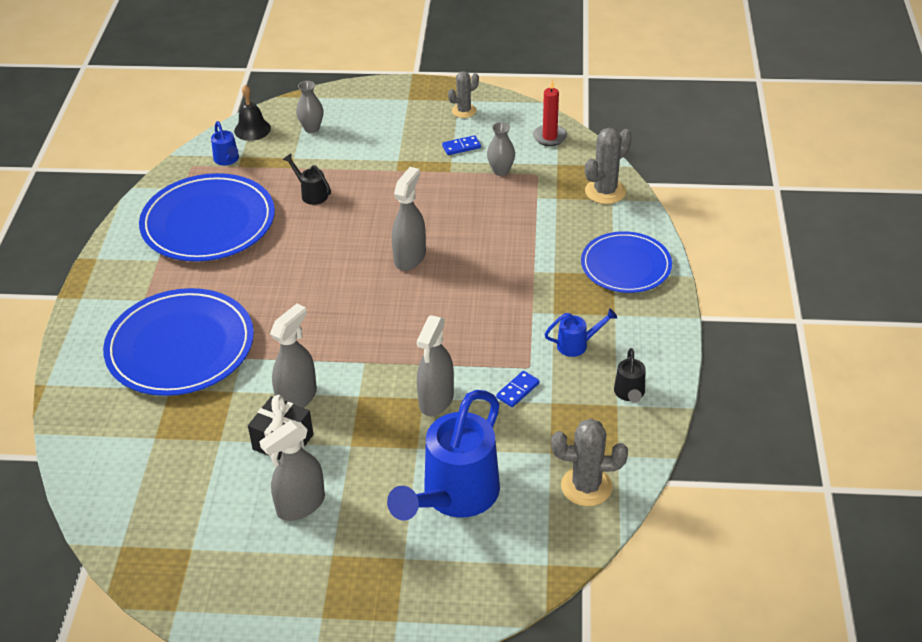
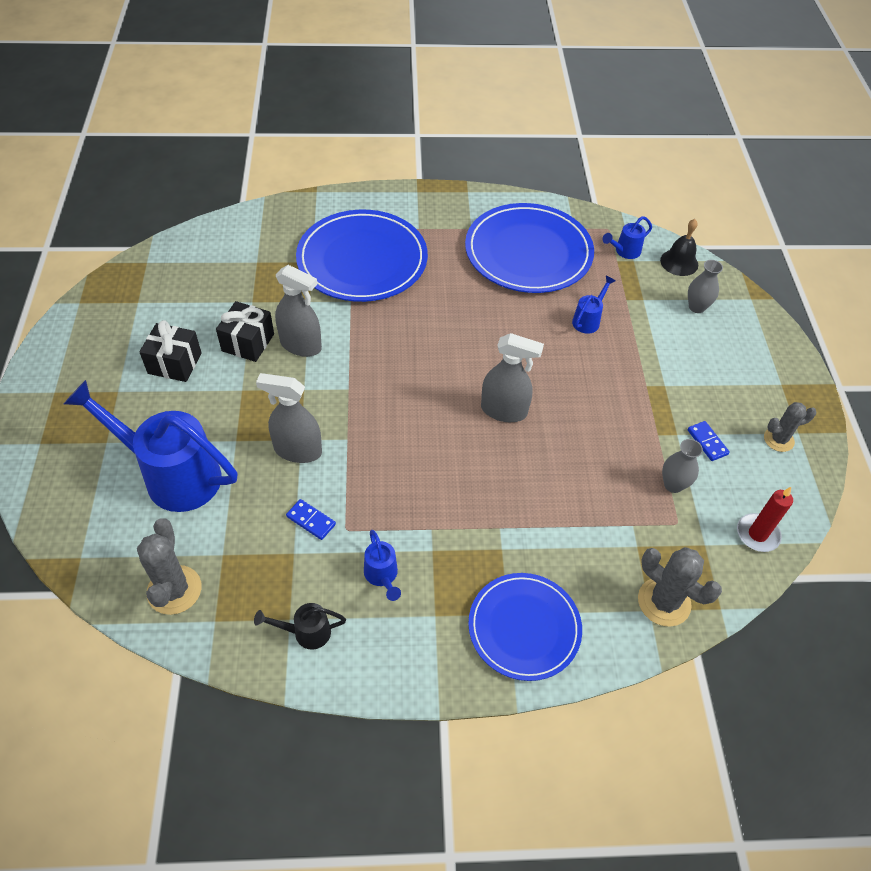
camera: 80 degrees right, 10 degrees up
(300, 505) = (174, 363): grey spray bottle -> black gift
(311, 194) = (588, 320): black watering can -> blue watering can
(464, 111) = (778, 439): grey cactus -> grey cactus turned 60 degrees counterclockwise

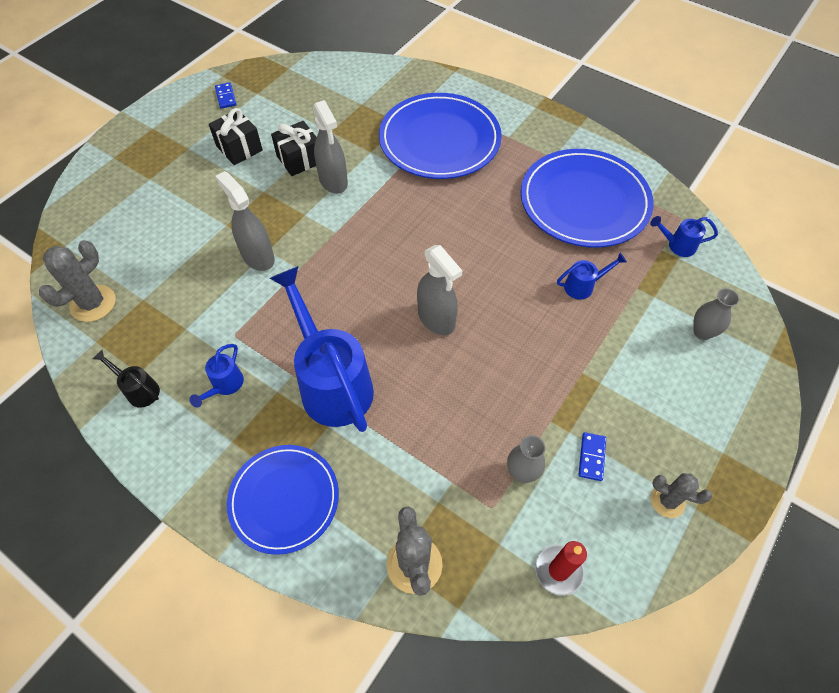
camera: 40 degrees right, 5 degrees up
(172, 475) = (165, 225): blue watering can -> blue watering can (332, 383)
(311, 520) = (218, 313): blue domino -> blue domino (226, 97)
(679, 262) = (724, 282): black bell -> none

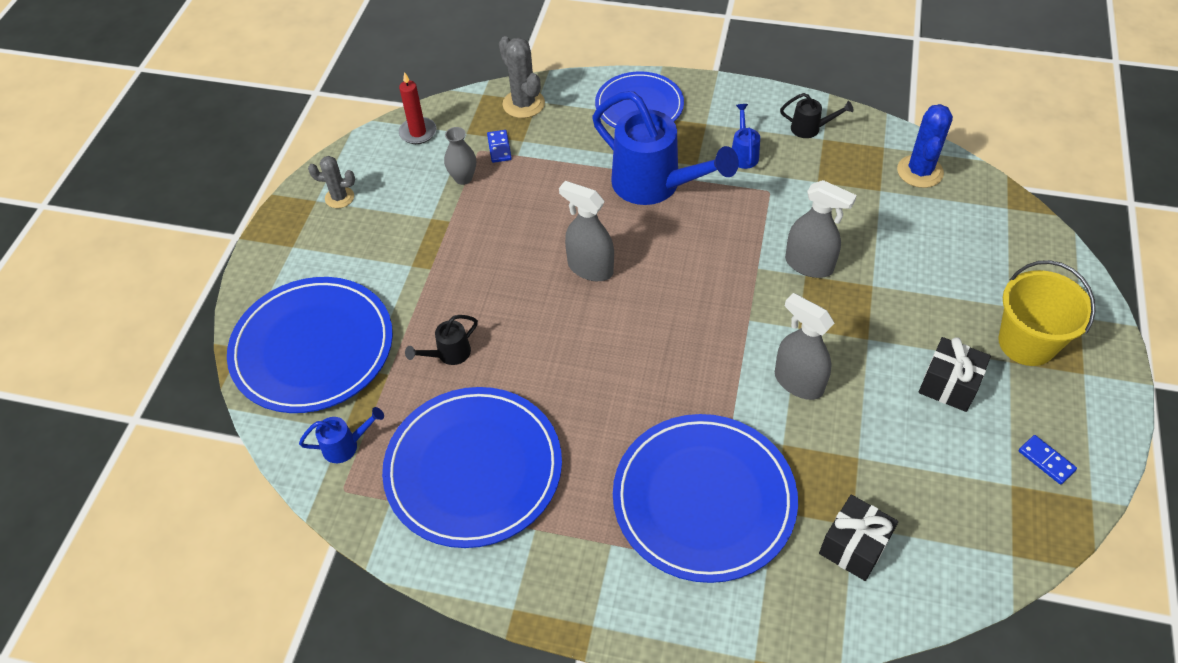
camera: 160 degrees right, 5 degrees down
(93, 303) = (920, 171): grey cactus -> blue cactus
(165, 154) = (1026, 343): none -> yellow bucket
(299, 159) = (862, 397): black gift -> black gift (853, 546)
(583, 286) = (449, 354): blue watering can -> black watering can
(591, 457) = (408, 206): blue domino -> blue domino (499, 148)
(702, 332) = (313, 348): grey vase -> blue plate

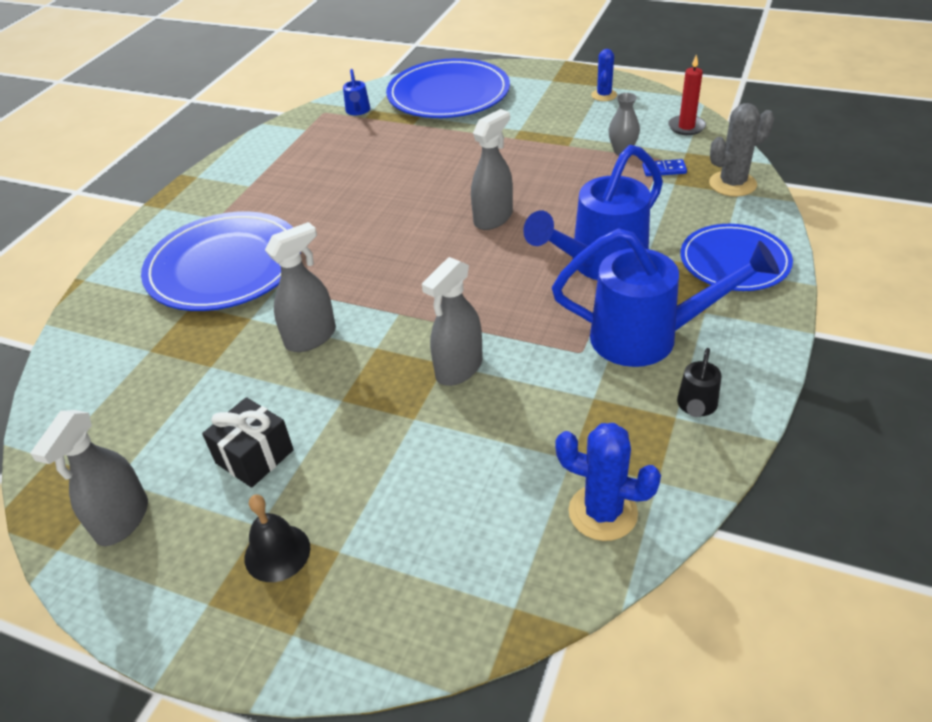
camera: 100 degrees right, 10 degrees down
(339, 197) = (604, 95): grey cactus -> blue cactus
(449, 354) = (421, 148): black watering can -> none
(473, 469) = (312, 160): blue plate -> none
(743, 154) = (648, 337): blue watering can -> blue watering can, size x2.29
(853, 546) = (130, 347): black gift -> none
(1026, 343) = (277, 552): yellow bucket -> black bell
(1046, 461) = (122, 520): blue domino -> grey spray bottle

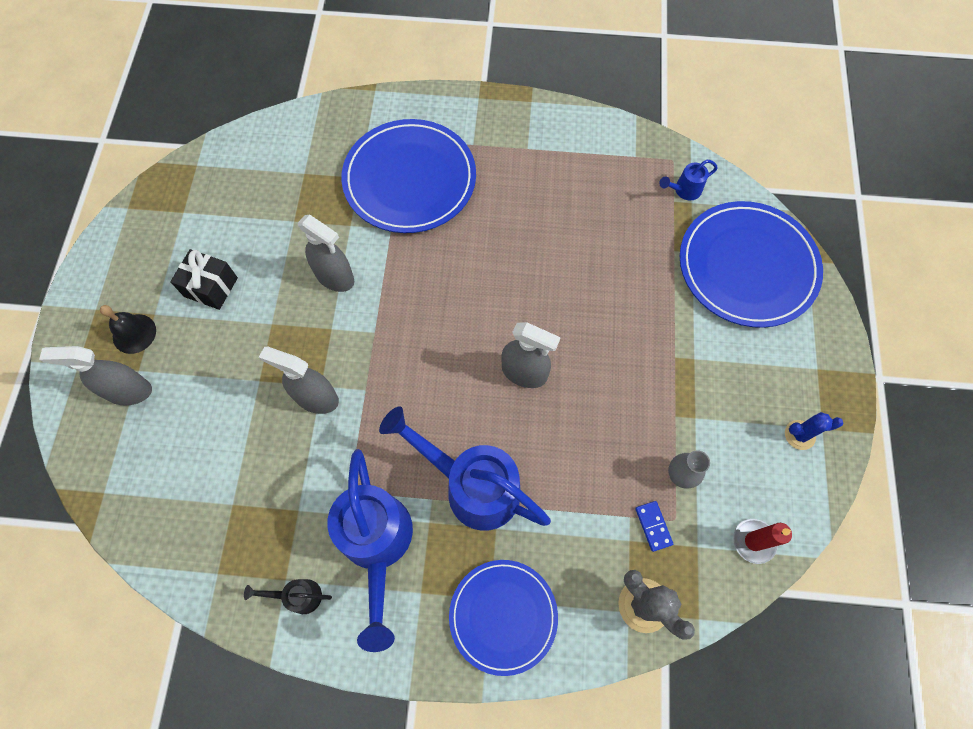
camera: 70 degrees right, 25 degrees up
(122, 520) = (151, 232): grey spray bottle -> grey spray bottle (129, 391)
(603, 512) = (184, 537): blue cactus -> none

